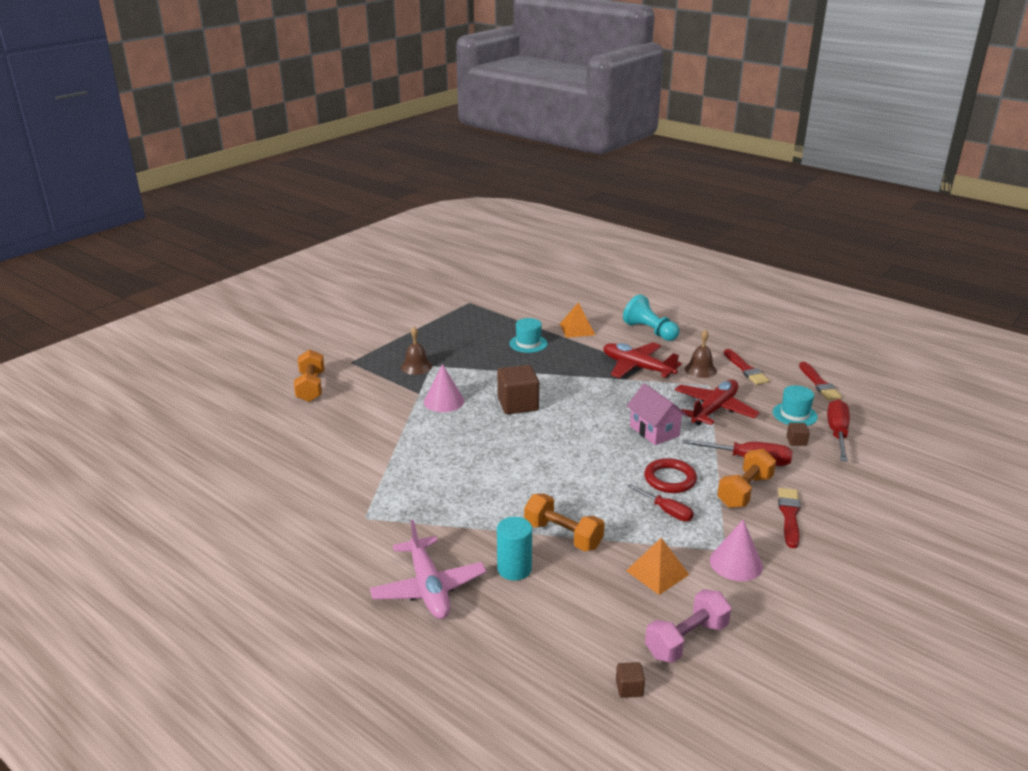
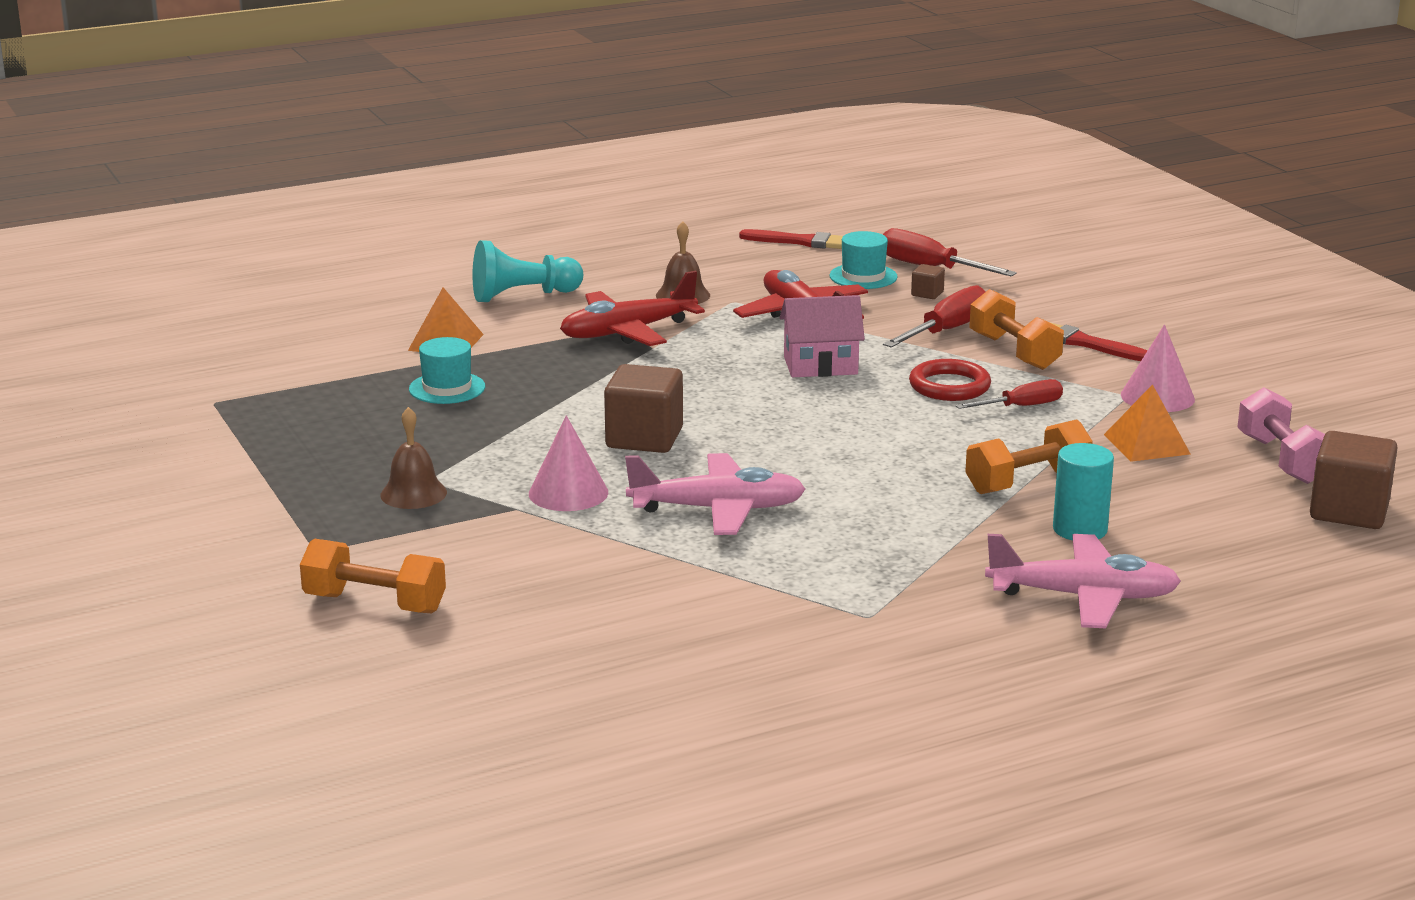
camera: 65 degrees left, 5 degrees down
(455, 444) = (718, 509): none -> pink plane
(629, 688) = (1349, 511): brown cube -> brown cube, size x2.19
(745, 369) = (714, 269): red brush -> none

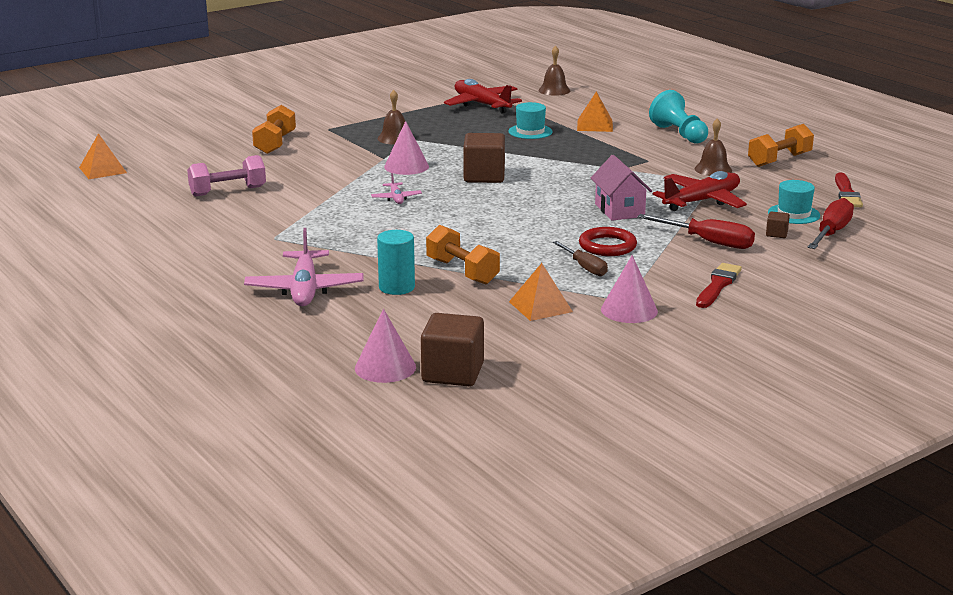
camera: 80 degrees right, 0 degrees up
(240, 351) = (554, 90): none -> brown bell
(434, 796) = (103, 170): none -> orange pyramid
(627, 332) = (640, 161): red plane -> red plane (481, 104)
(718, 509) = (396, 198): pink plane -> pink plane, size x0.50
(1014, 352) = (683, 263): orange dumbbell -> orange dumbbell (779, 160)
(1021, 406) = (585, 267): red screwdriver -> brown screwdriver
(1282, 460) = (534, 352): pink dumbbell -> pink dumbbell (228, 191)
(1340, 551) = (385, 367): none -> pink cone

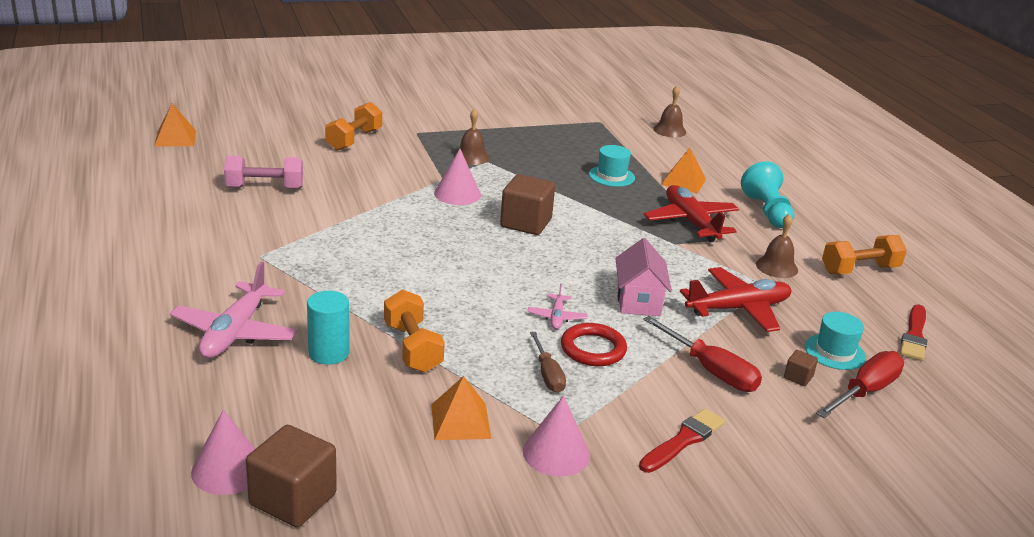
camera: 15 degrees right, 5 degrees up
(396, 198) = (417, 232): pink plane -> pink plane (557, 317)
(481, 104) = (585, 133): red plane -> red plane (690, 222)

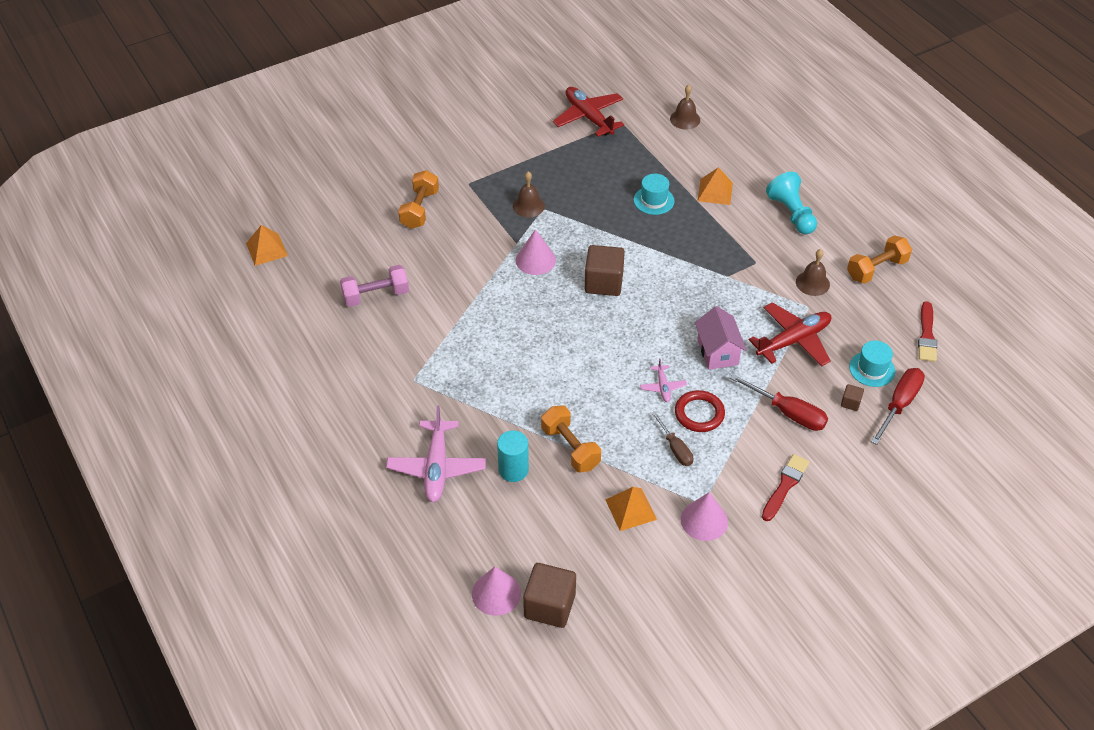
camera: 10 degrees left, 20 degrees up
(690, 222) = (733, 245): red plane -> red plane (588, 117)

